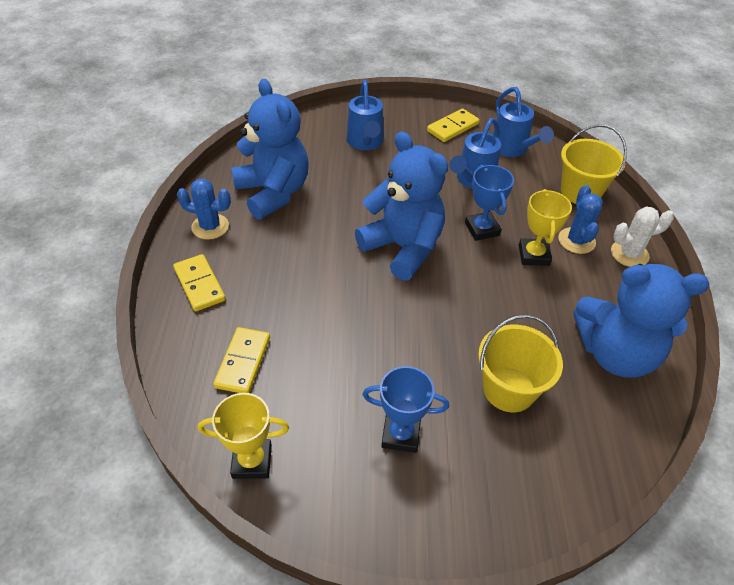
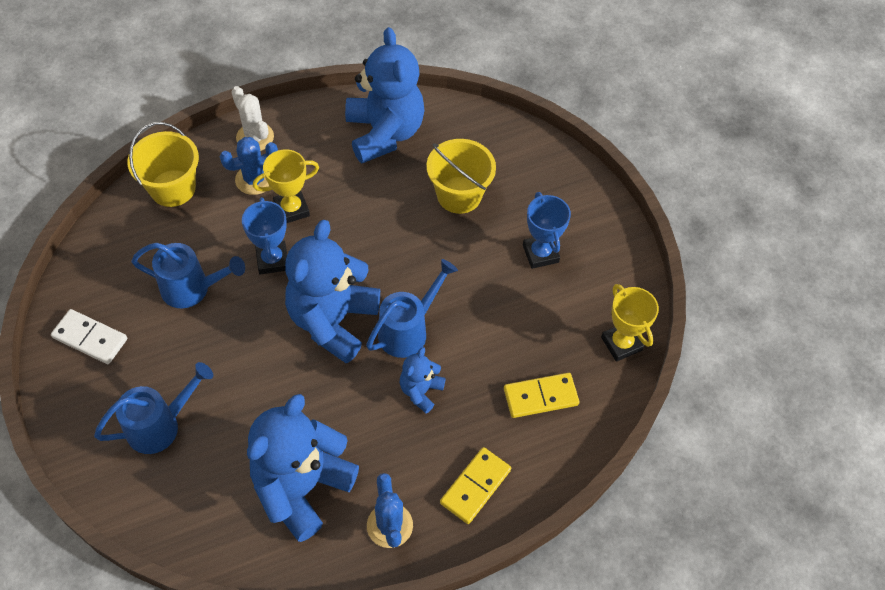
camera: 115 degrees left, 10 degrees up
(304, 280) = (421, 391): none -> blue teddy bear
(453, 127) = (90, 338): yellow domino -> white domino
(482, 229) = (272, 260): blue trophy -> blue trophy turned 60 degrees counterclockwise
(512, 149) = (115, 265): blue watering can -> blue watering can (408, 330)

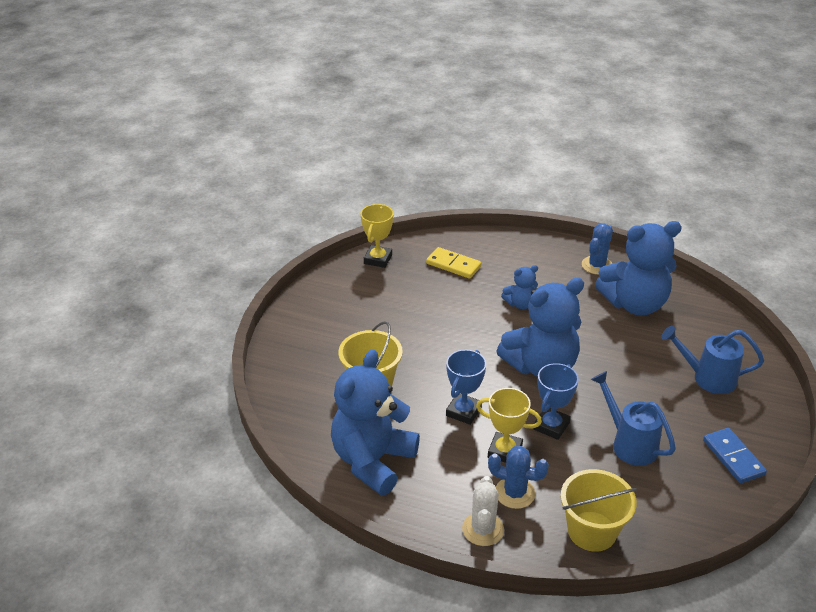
camera: 135 degrees left, 20 degrees down
(90, 338) = (733, 457): white domino -> blue domino
(408, 330) = (496, 334): blue watering can -> none
(475, 486) = (533, 254): yellow domino -> none
(540, 254) = (363, 321): blue trophy -> blue trophy (463, 411)

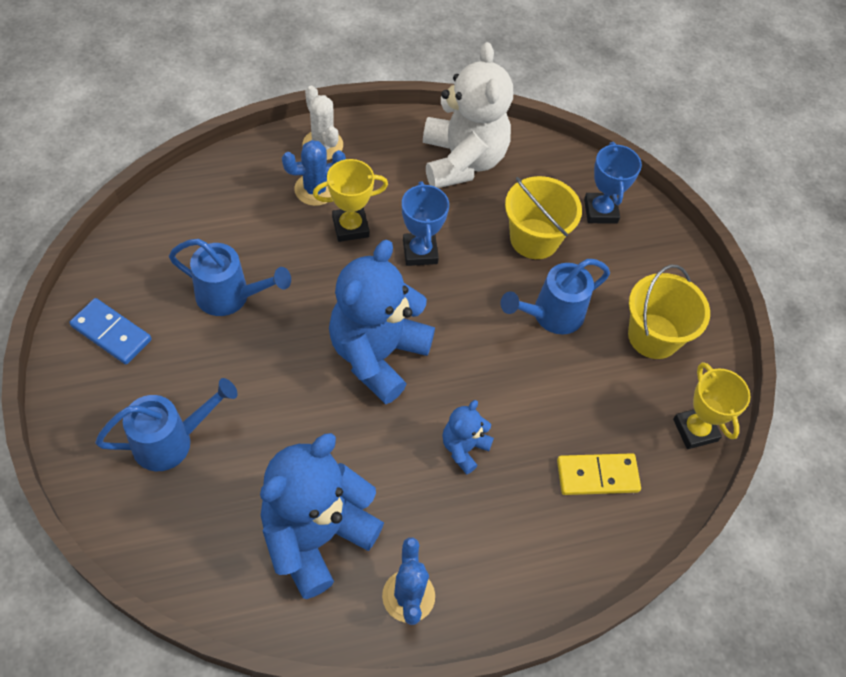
camera: 140 degrees right, 20 degrees up
(372, 461) = (462, 161): blue teddy bear -> white teddy bear
(405, 338) = (551, 315): none -> blue watering can
(551, 426) = (321, 278): blue trophy -> blue trophy (600, 211)
(592, 531) = (226, 186): yellow bucket -> yellow bucket (653, 336)

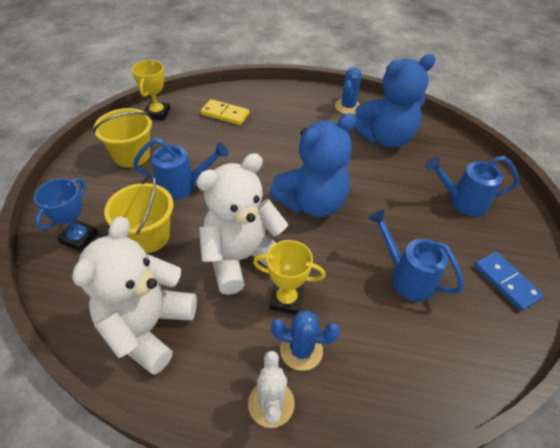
camera: 150 degrees left, 10 degrees down
(420, 252) = (242, 258): blue trophy -> white teddy bear
(464, 448) = (286, 144): blue teddy bear -> none

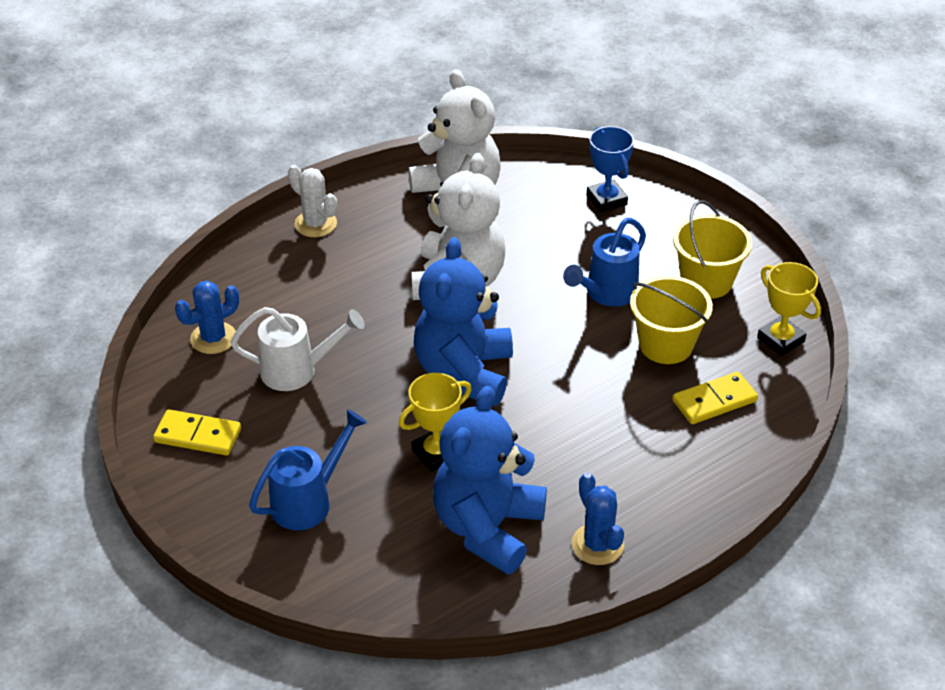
camera: 135 degrees right, 5 degrees down
(148, 236) = (558, 239): yellow bucket -> yellow bucket (666, 345)
(286, 300) = (381, 281): yellow trophy -> yellow trophy (436, 453)
(301, 350) = (329, 261): blue cactus -> blue cactus (213, 338)
(407, 277) = (297, 371): blue watering can -> white watering can
(506, 282) = (198, 435): blue domino -> yellow domino

